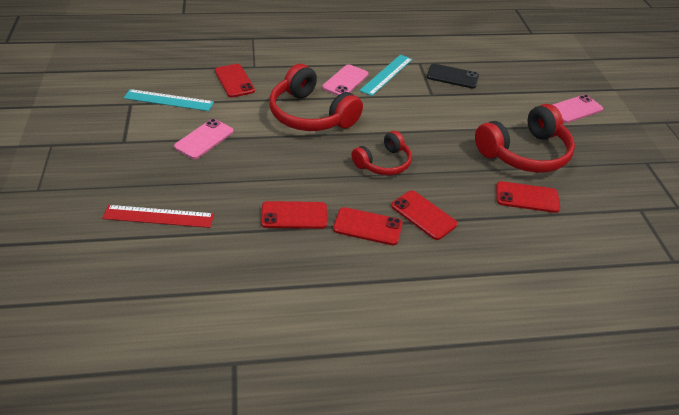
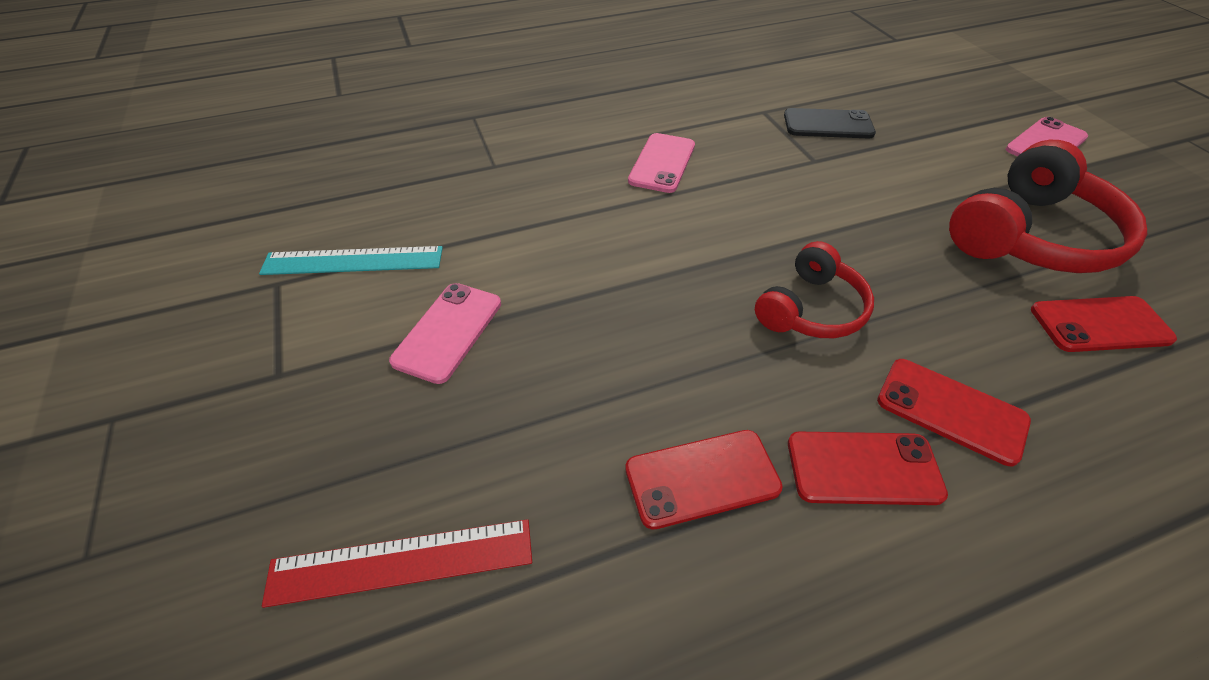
camera: 10 degrees left, 5 degrees up
(234, 81) = (468, 198): red phone -> none
(311, 115) = (632, 237): red headphones -> none
(386, 74) = (723, 140): turquoise ruler -> none

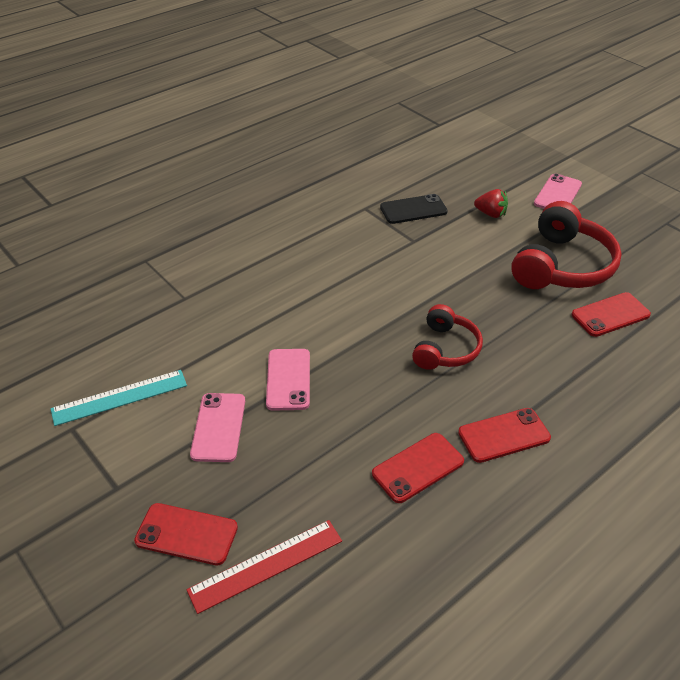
camera: 20 degrees left, 5 degrees down
(662, 163) = (309, 267): pink phone -> pink phone (288, 379)
(937, 149) = (490, 214): none -> red strawberry
(951, 411) = (541, 389): red phone -> red phone (186, 534)

